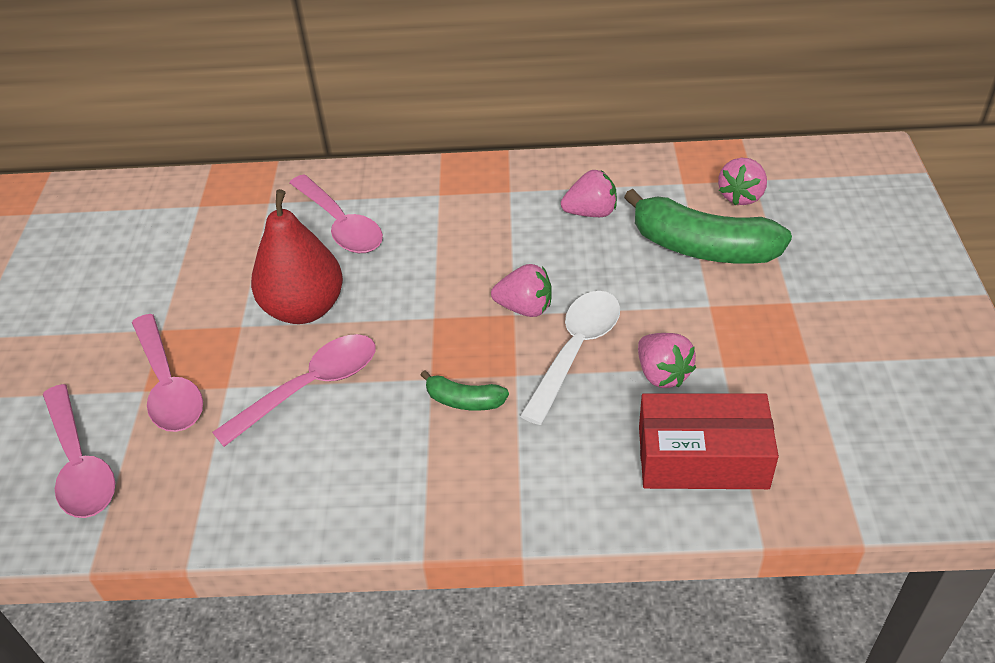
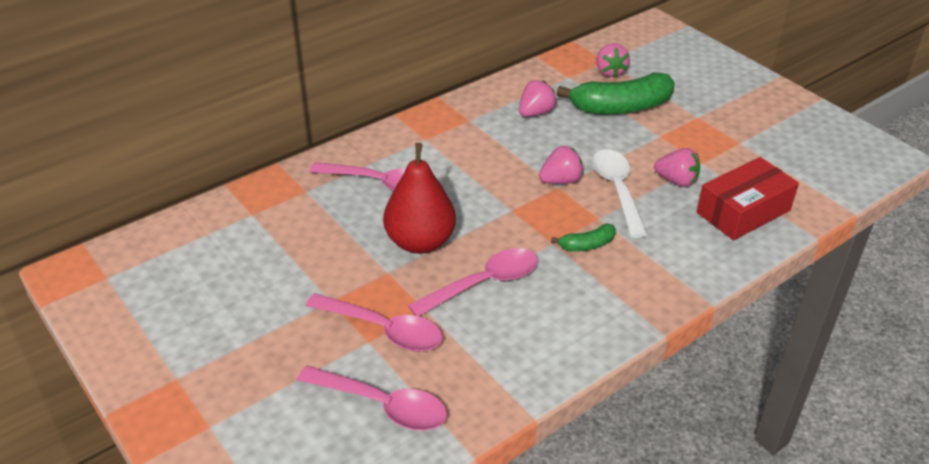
camera: 40 degrees left, 5 degrees down
(310, 387) = (484, 283): pink spoon -> pink spoon turned 45 degrees clockwise

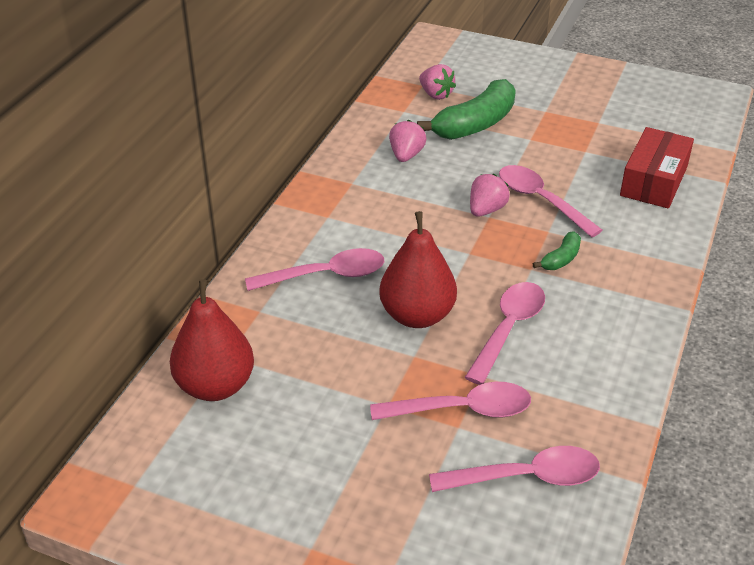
camera: 30 degrees left, 0 degrees up
(223, 232) = (215, 386): none -> red pear
(617, 190) = (540, 200): white spoon -> pink spoon
(676, 181) = (580, 174): pink strawberry -> none

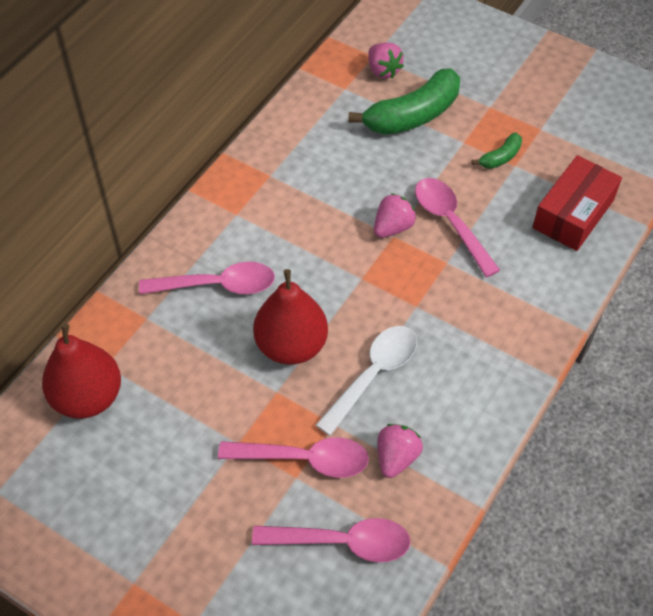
camera: 10 degrees right, 15 degrees up
(406, 155) = (332, 147): pink strawberry -> pink strawberry (396, 457)
(508, 329) = (373, 375): pink spoon -> white spoon
(561, 259) = (449, 298): green banana -> green banana (500, 157)

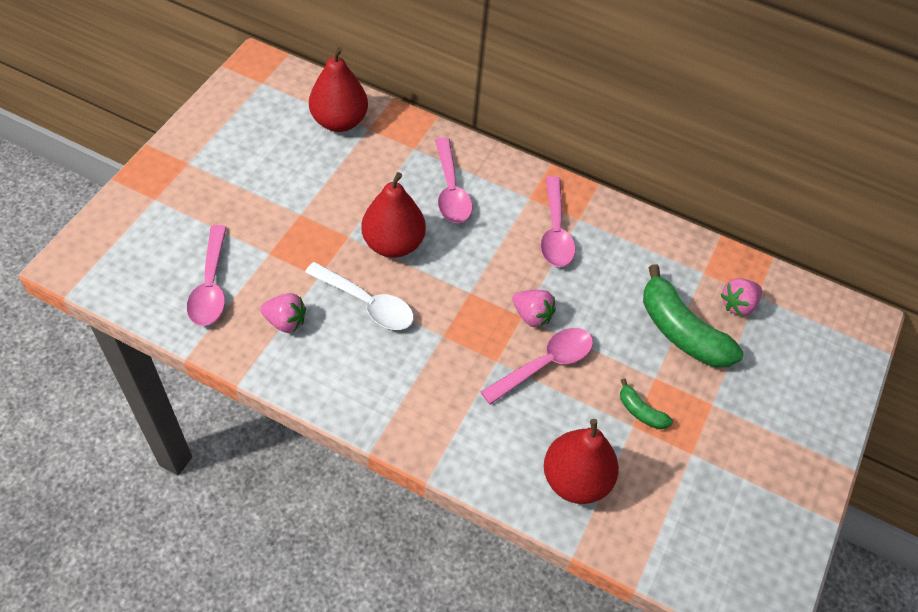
camera: 80 degrees right, 0 degrees up
(304, 459) = (285, 258): pink spoon -> pink spoon (555, 231)
(573, 214) = (575, 479): red box -> red pear

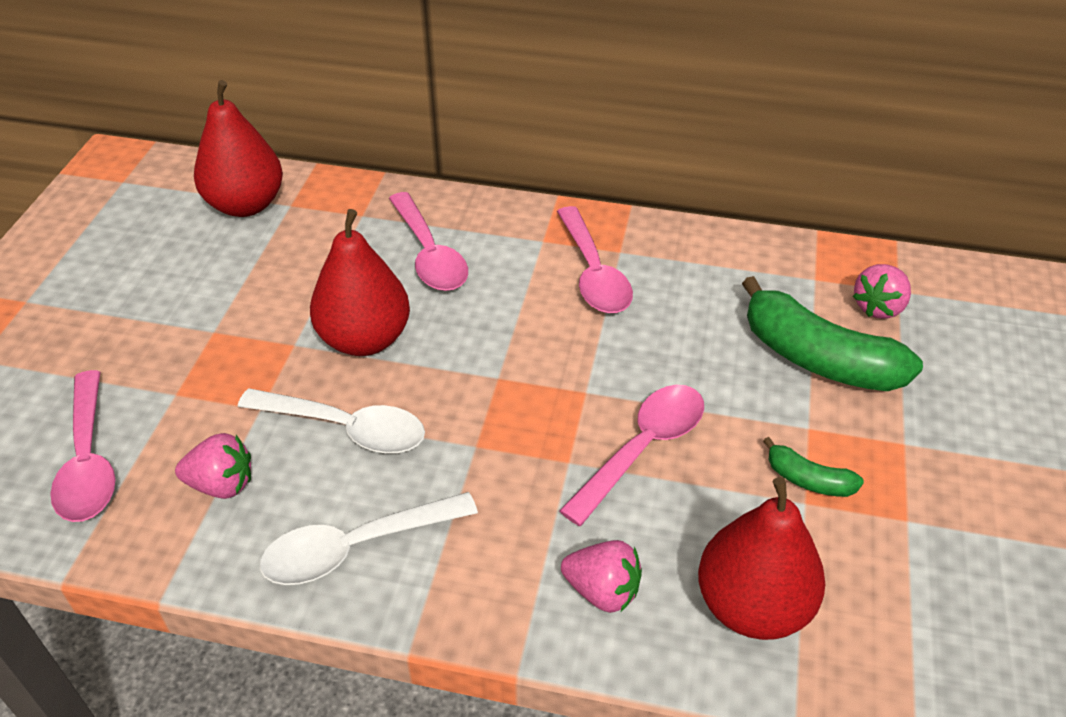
camera: 10 degrees left, 10 degrees down
(355, 382) = (356, 547): none -> white spoon
(532, 316) = (600, 387): pink strawberry -> pink strawberry (602, 591)

